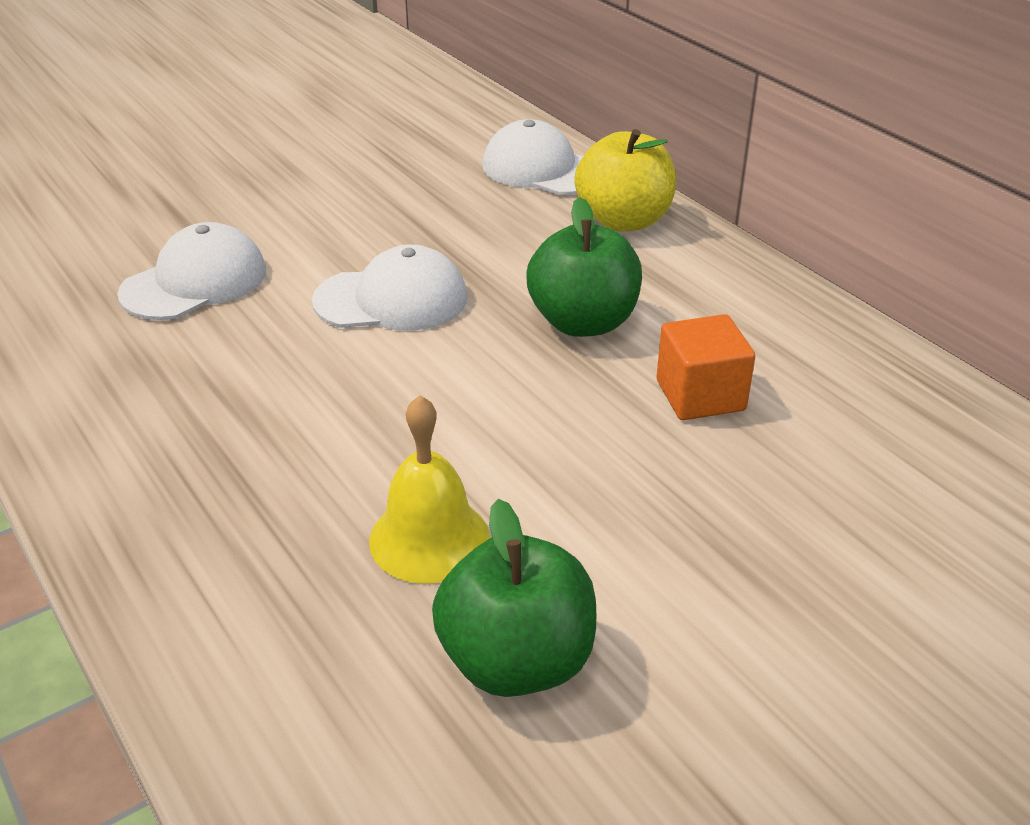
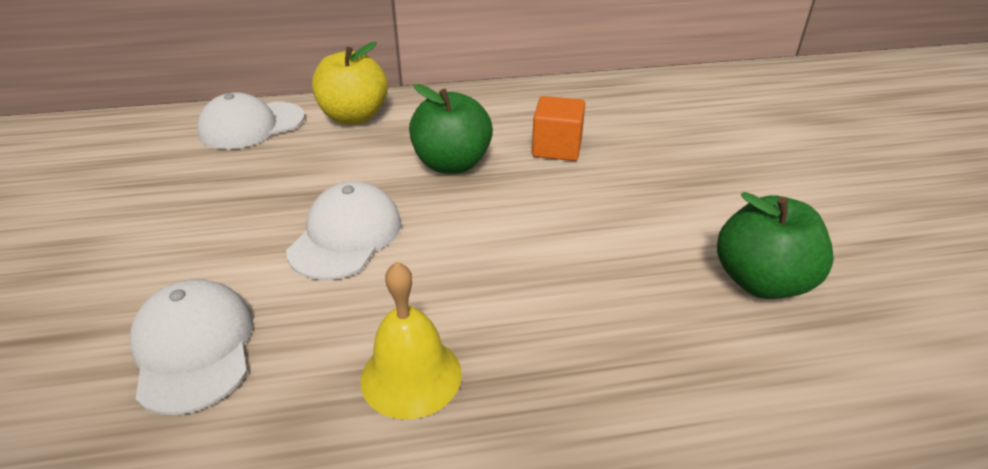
camera: 65 degrees left, 0 degrees up
(429, 538) = (637, 289): yellow bell -> yellow bell (411, 376)

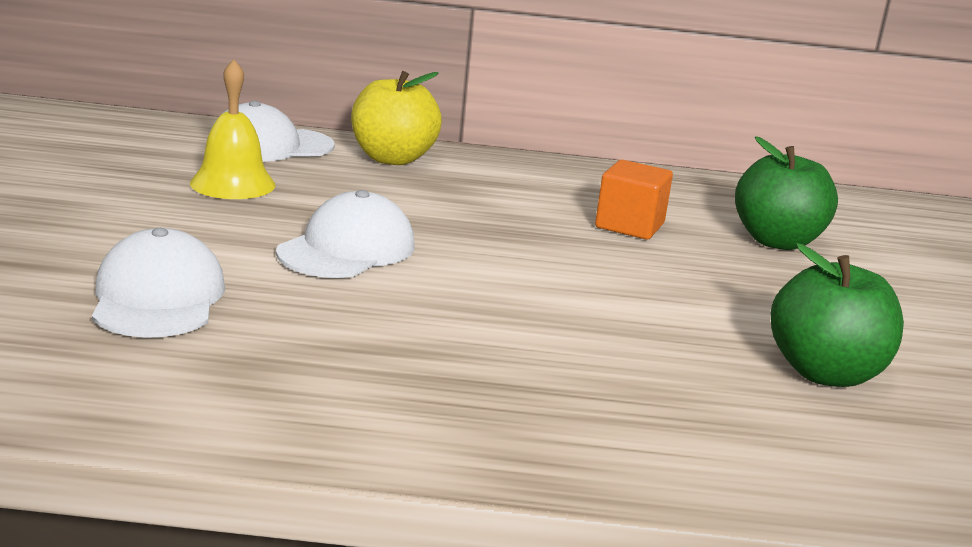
camera: 10 degrees right, 15 degrees down
(411, 376) = (379, 360): yellow bell -> yellow bell (233, 184)
(452, 164) = (494, 216): green apple -> green apple (777, 241)

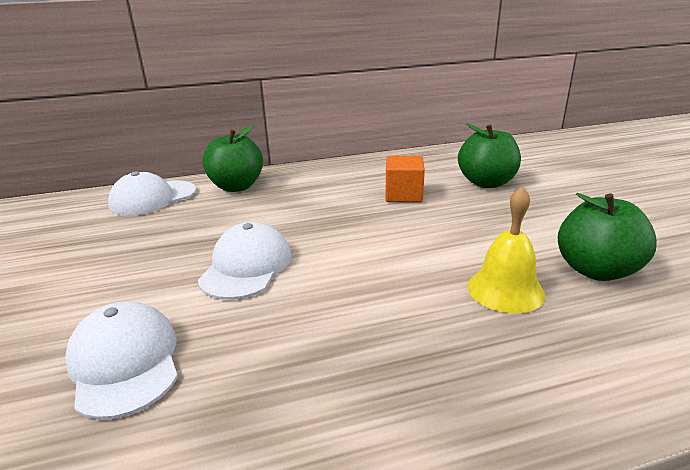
camera: 15 degrees left, 5 degrees up
(233, 184) = (140, 235): yellow bell -> yellow bell (505, 290)
(392, 158) = (236, 187): yellow apple -> green apple

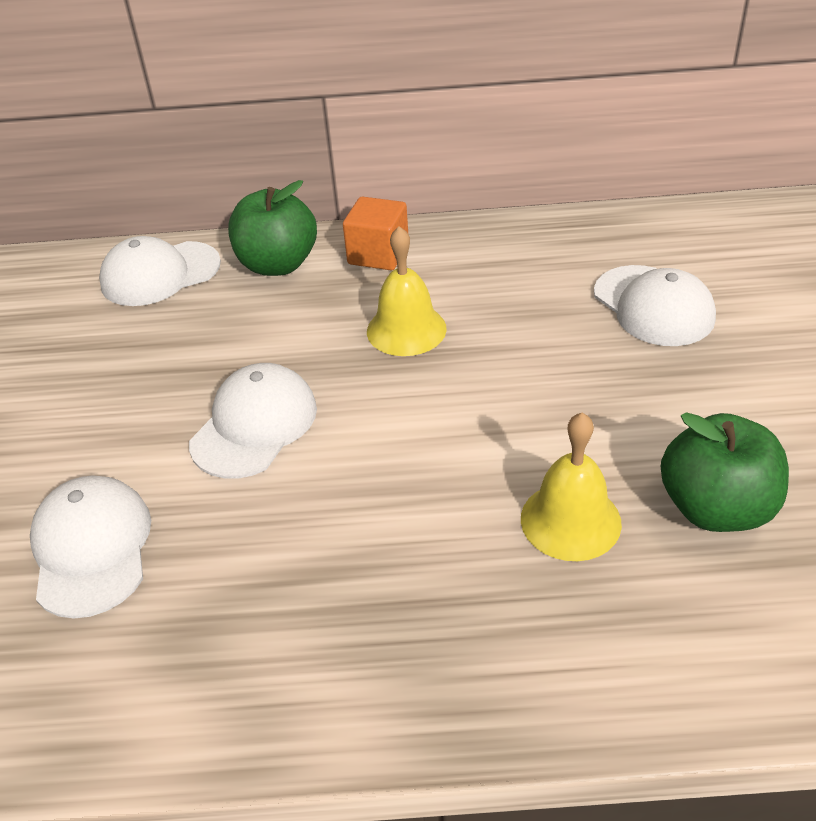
camera: 15 degrees right, 15 degrees up
(337, 207) = (406, 330): none -> yellow bell
(403, 195) = (512, 317): orange cube -> orange cube (378, 254)
(486, 183) = (653, 306): green apple -> white cap

